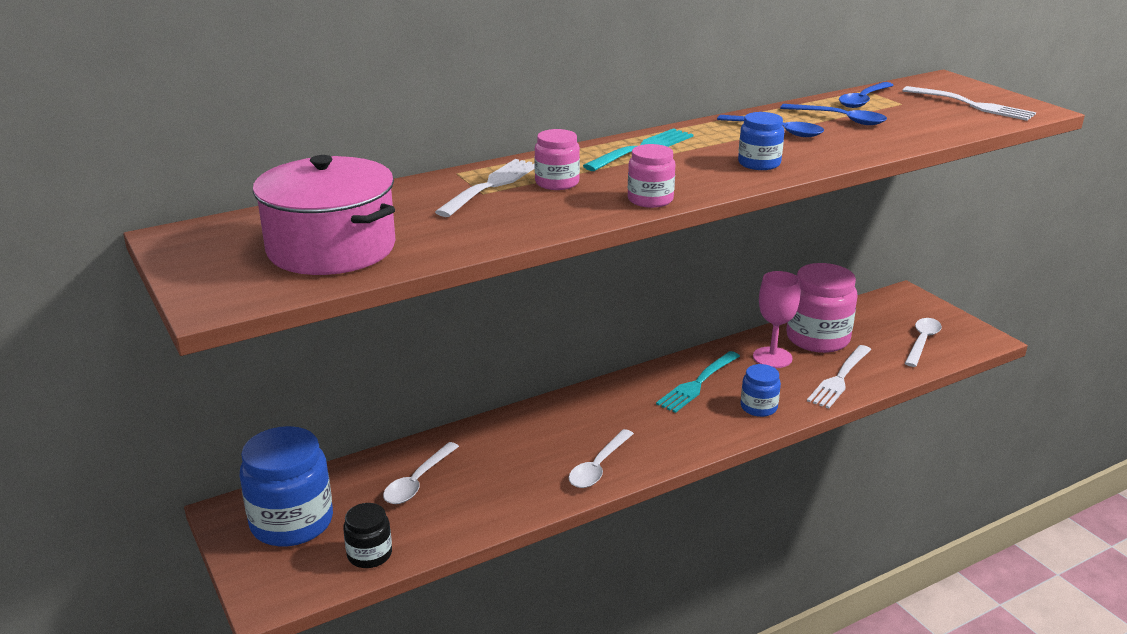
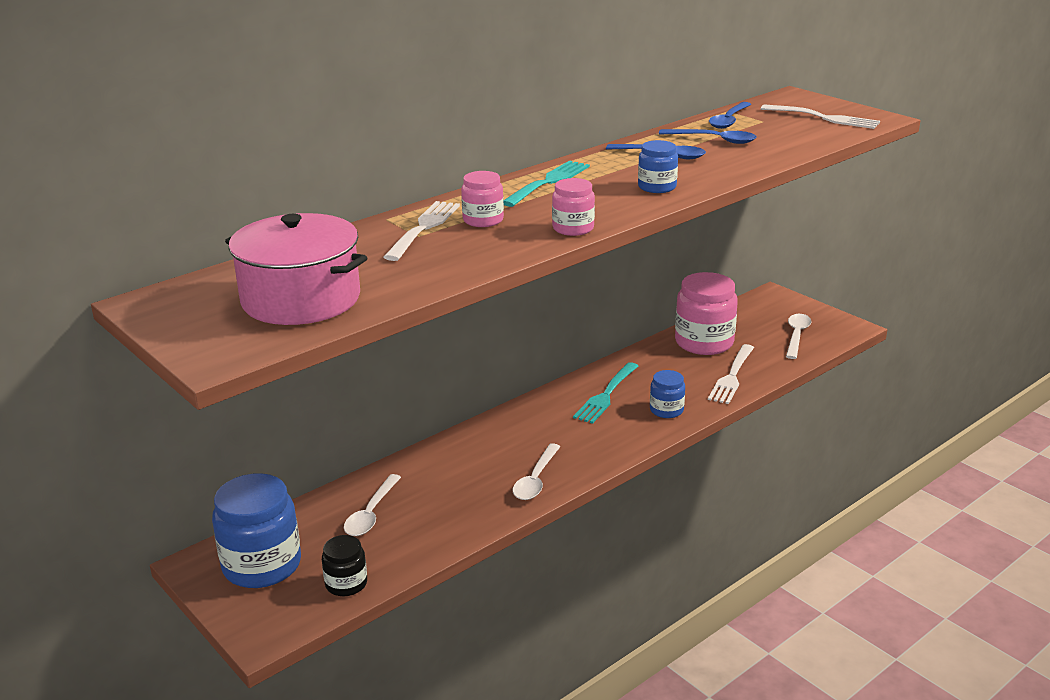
camera: 10 degrees left, 0 degrees up
(772, 357) = (667, 364): pink goblet -> none

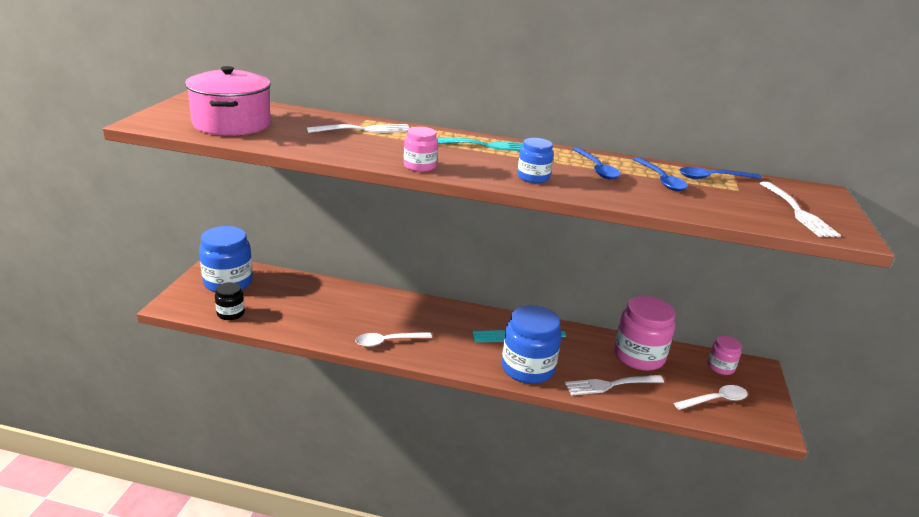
camera: 50 degrees right, 0 degrees up
(371, 513) = (300, 297): white spoon -> none
(483, 220) = (397, 141): pink jar -> pink jar (720, 367)
(666, 410) = (527, 368): blue jar -> blue jar, size x1.90

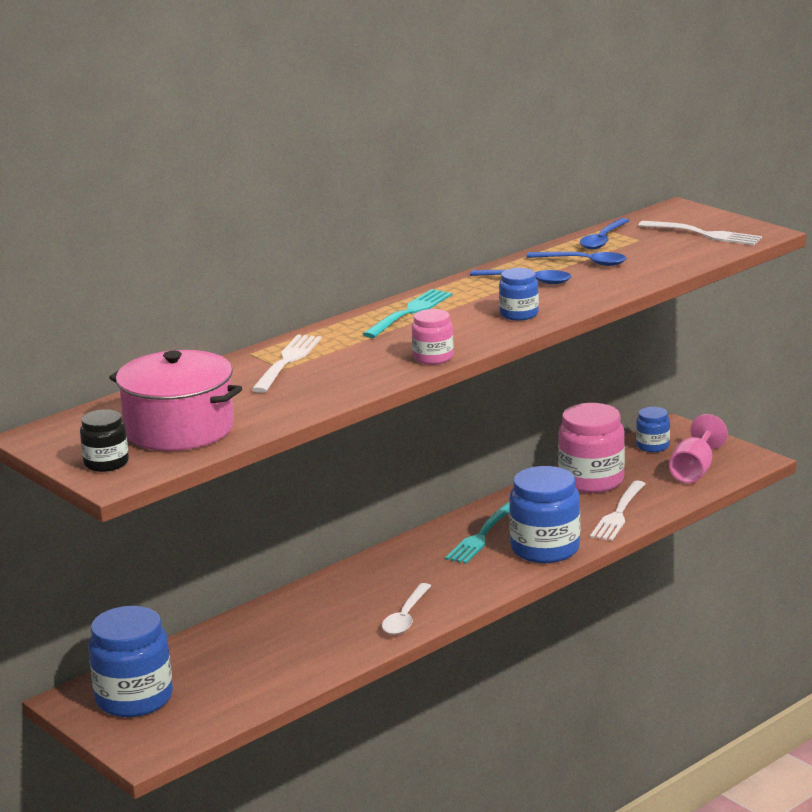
camera: 50 degrees left, 5 degrees down
(230, 313) = (219, 711): black jar -> black jar (106, 463)
(715, 400) = (694, 470): white spoon -> pink goblet
(720, 367) = (652, 446): pink jar -> blue jar

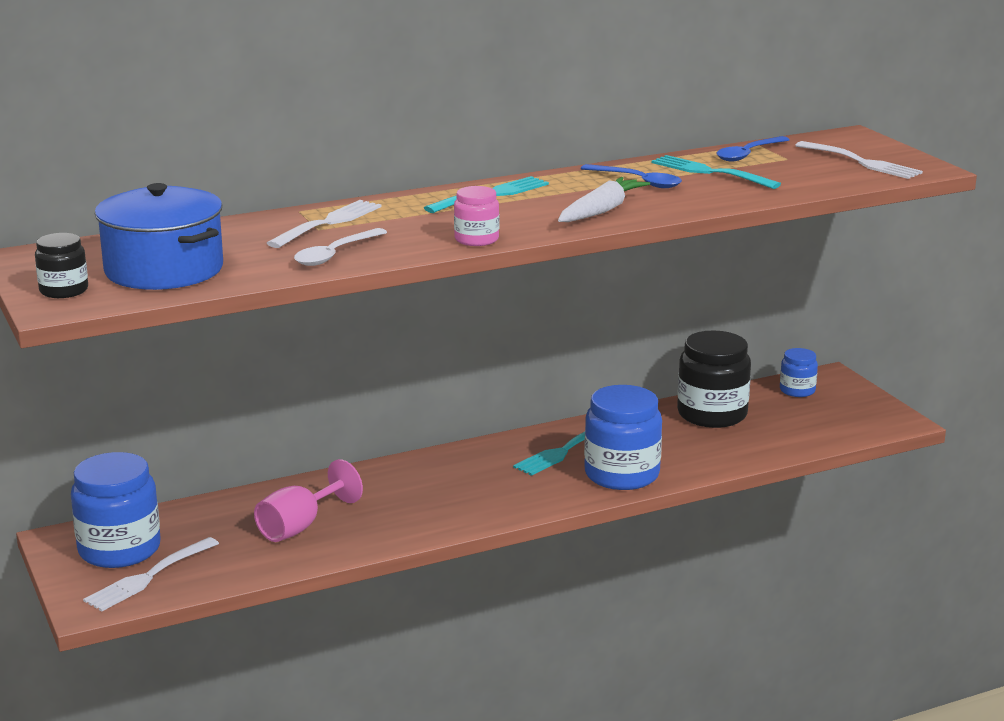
camera: 15 degrees right, 0 degrees up
(179, 429) = (164, 270): pink pot -> blue pot
(406, 617) = (436, 518): white spoon -> white spoon (335, 254)
(519, 314) = (601, 211): blue jar -> white carrot
(583, 262) = (710, 172): blue spoon -> turquoise fork
(591, 480) = (712, 414): pink jar -> black jar
(618, 514) = (720, 452): white fork -> white fork (148, 576)
(694, 470) = (827, 422): pink goblet -> pink goblet (300, 526)

